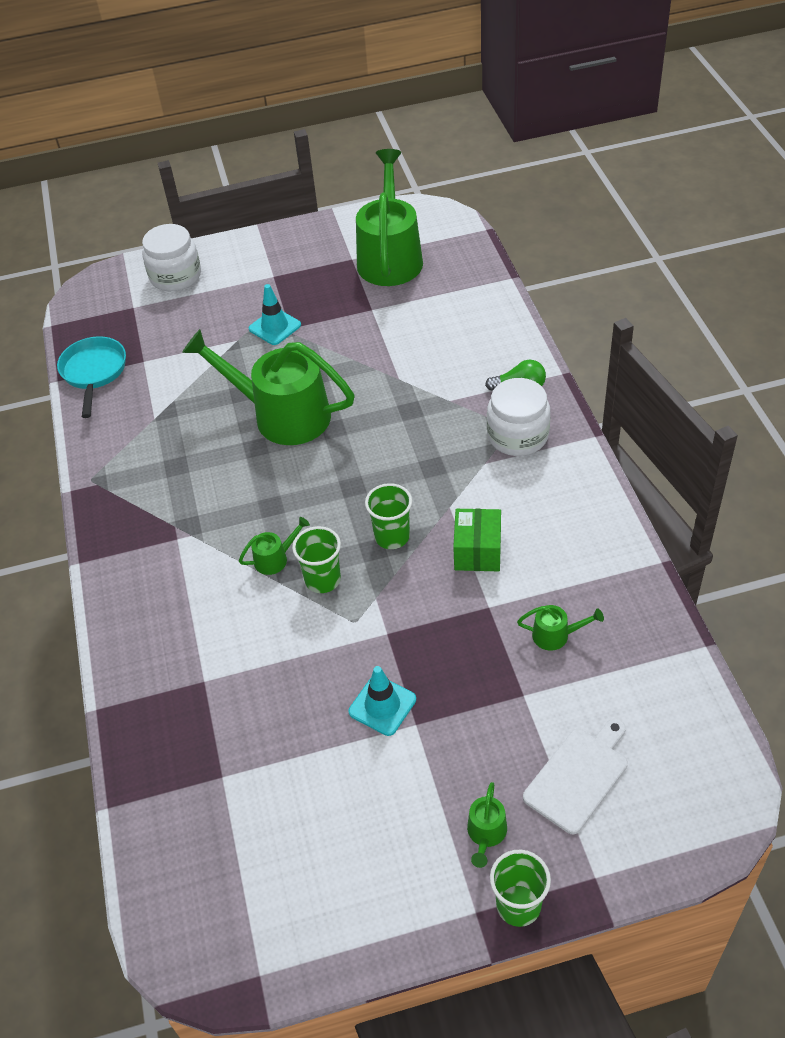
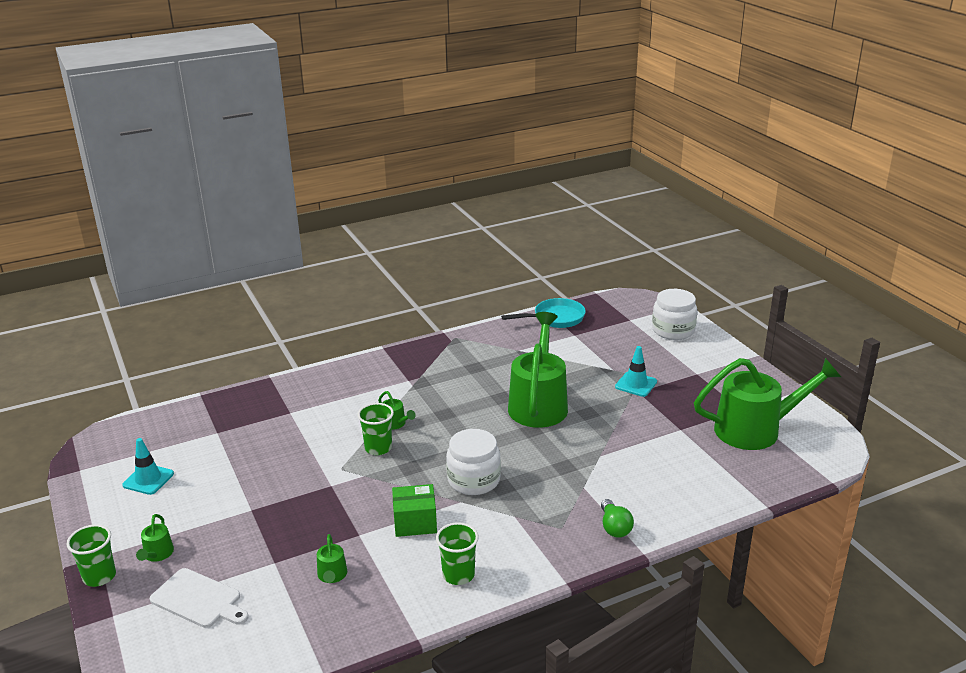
camera: 75 degrees right, 20 degrees down
(382, 705) = (267, 492): turquoise traffic cone -> turquoise traffic cone (148, 479)
(392, 536) = (424, 475): green cup -> green cup (458, 575)
(486, 834) = (157, 555): green watering can -> green watering can turned 90 degrees counterclockwise
(517, 435) = (552, 532): white jar -> white jar (473, 480)

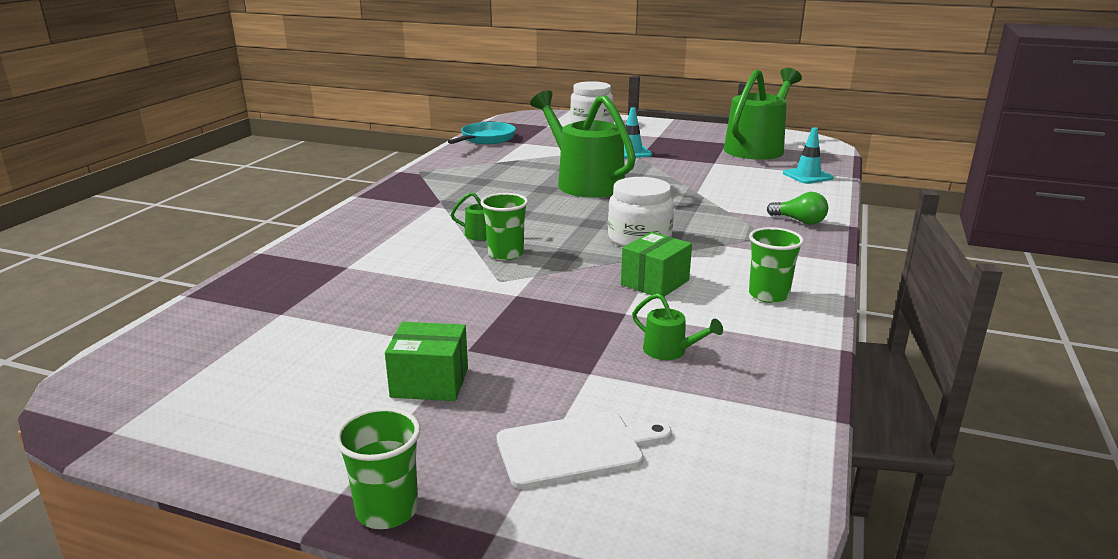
camera: 45 degrees left, 5 degrees down
(148, 479) = (262, 389): turquoise traffic cone -> turquoise traffic cone (807, 176)
(157, 555) = (429, 443): green watering can -> none
(207, 520) = (430, 382): none -> green box

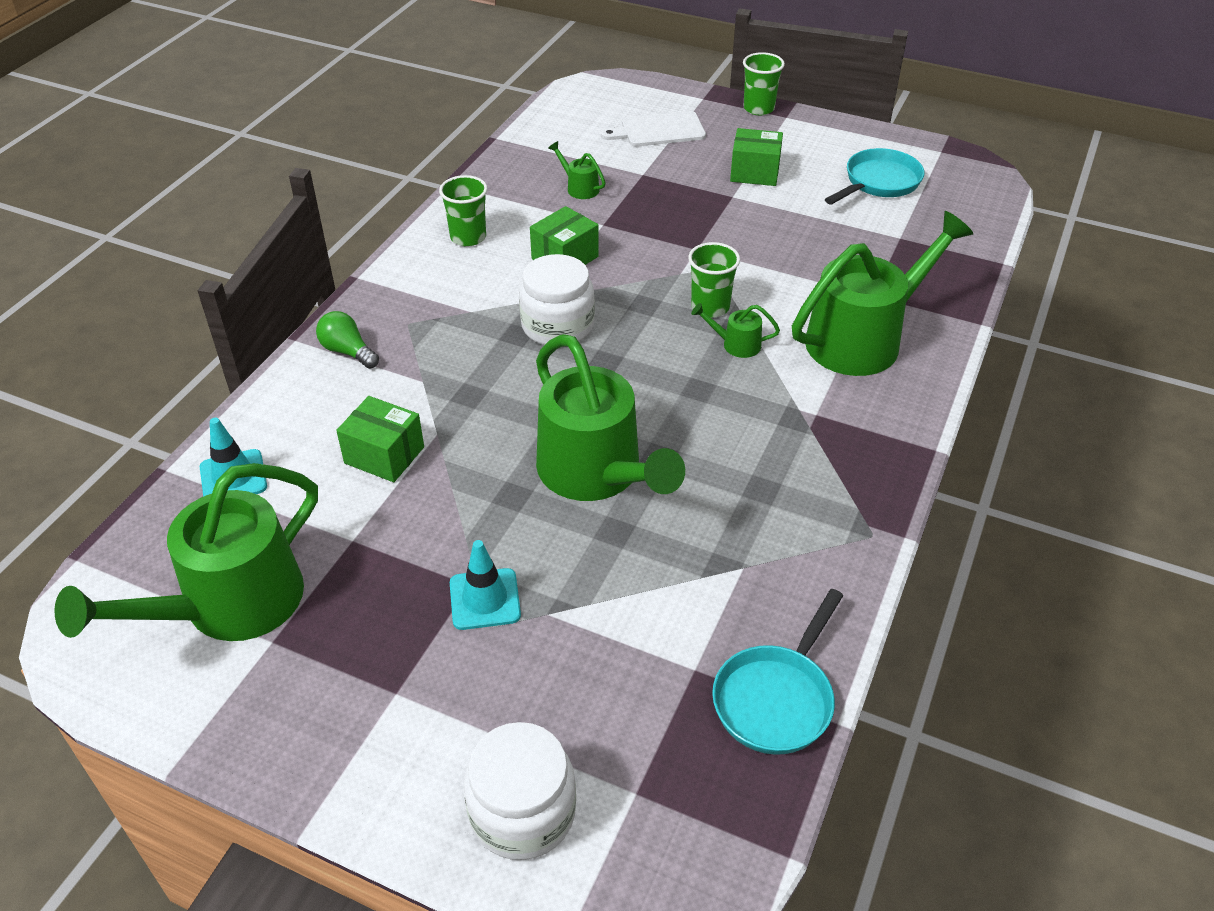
camera: 175 degrees left, 20 degrees up
(257, 376) = (879, 182): none -> turquoise pan
(374, 241) = (864, 338): none -> green watering can
(723, 184) = (384, 455): none -> green box

